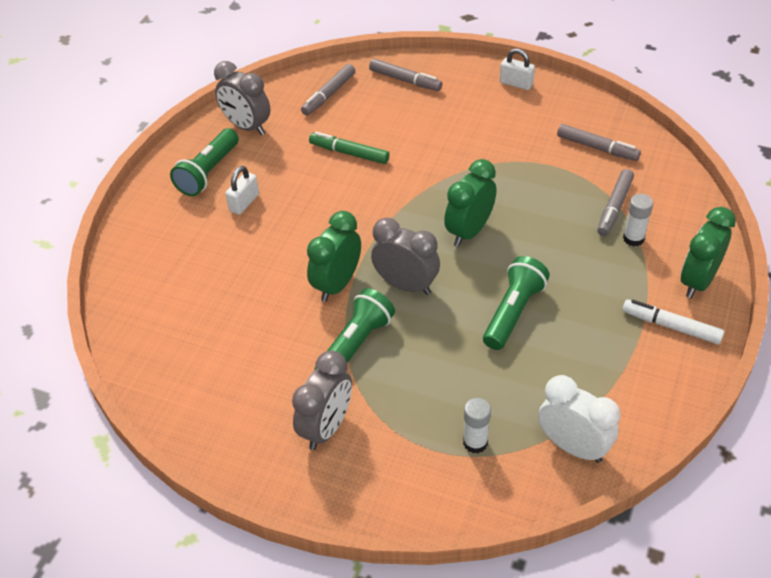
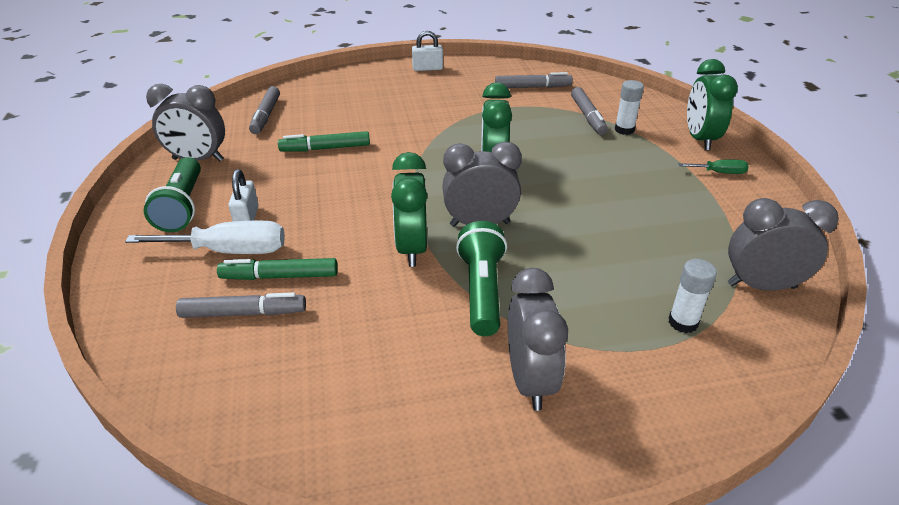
camera: 35 degrees left, 10 degrees down
(214, 229) = (229, 251): none -> white screwdriver
(231, 267) = (280, 276): none -> green marker
(405, 80) = (330, 89): grey marker -> grey marker (243, 313)
(513, 312) = (594, 208): green flashlight -> none
(573, 446) = (761, 286): white clock -> grey clock
(671, 326) = (719, 172): white marker -> green screwdriver

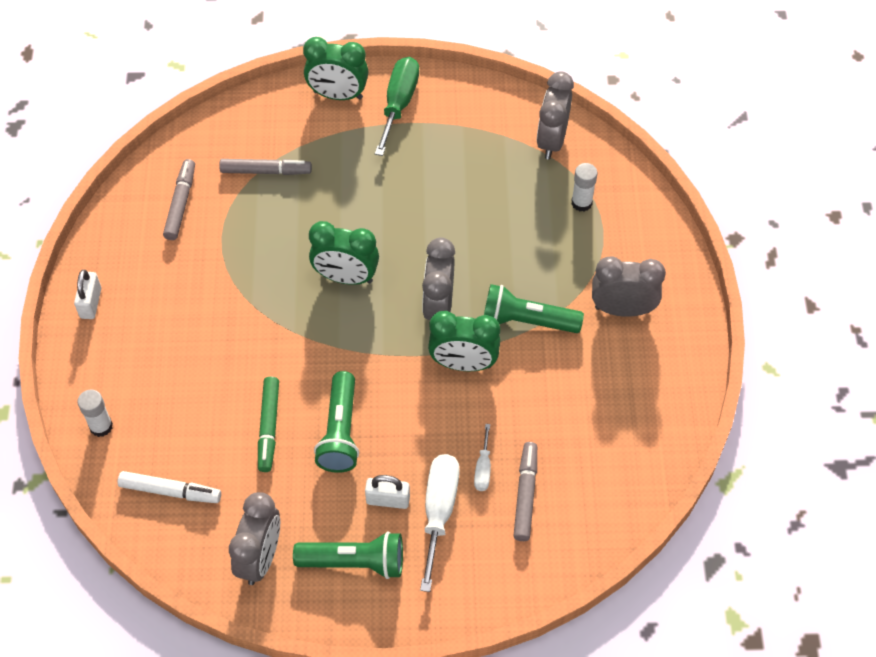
camera: 80 degrees left, 20 degrees up
(266, 116) = (170, 491): grey marker -> white marker
(280, 276) = (483, 468): green marker -> white screwdriver
(322, 183) = (340, 432): none -> green flashlight
(624, 130) = (303, 149): white glue stick -> white glue stick (101, 426)
(719, 172) = (399, 104): green screwdriver -> green screwdriver, size x1.94

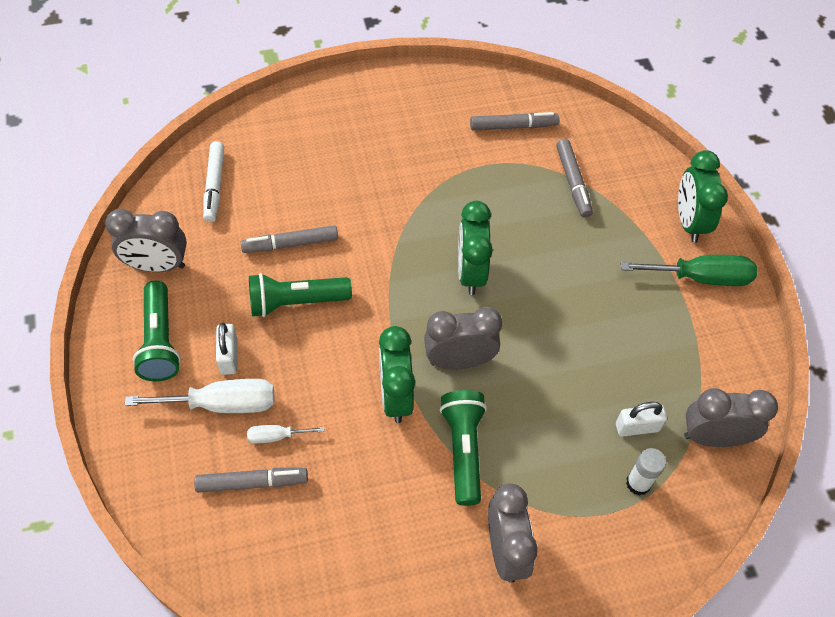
camera: 75 degrees right, 0 degrees up
(91, 303) = (389, 89): white padlock -> white padlock (637, 427)
(101, 426) = (269, 124): white glue stick -> none
(269, 427) = (290, 244): green marker -> grey marker

